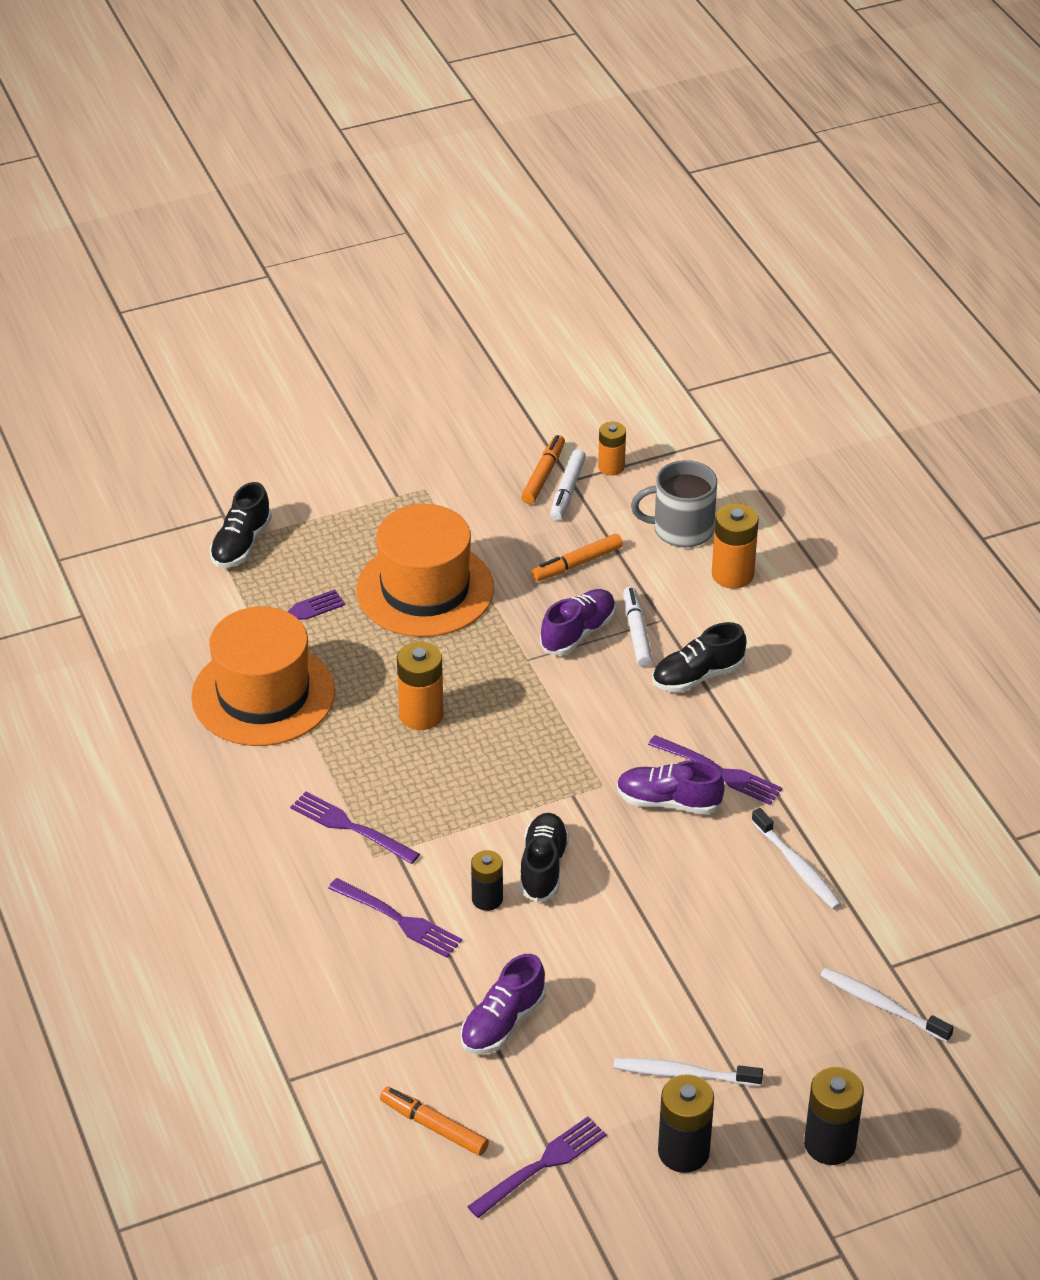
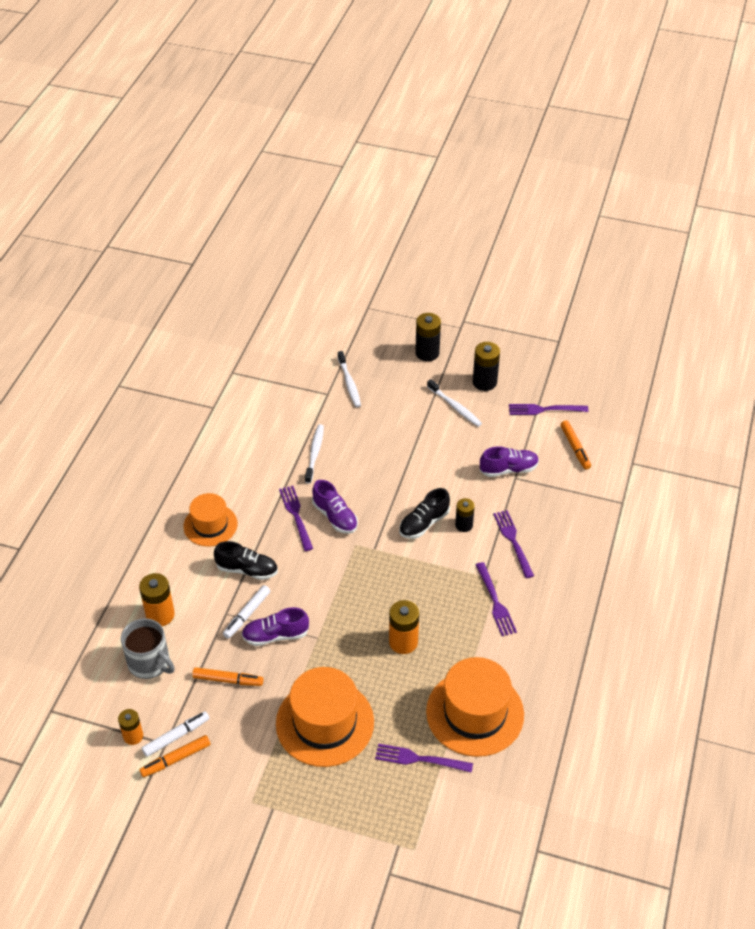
camera: 140 degrees left, 5 degrees up
(241, 544) = (398, 838): black shoe -> none
(808, 695) = (210, 525): none -> orange hat

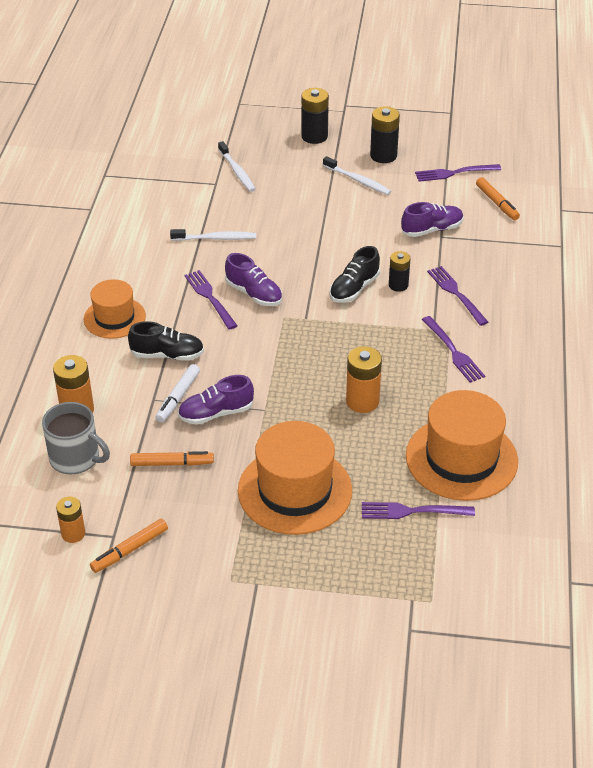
camera: 10 degrees left, 5 degrees down
(176, 736) = (124, 527): white marker -> none
(315, 453) = (216, 238): white toothbrush -> white toothbrush turned 90 degrees clockwise

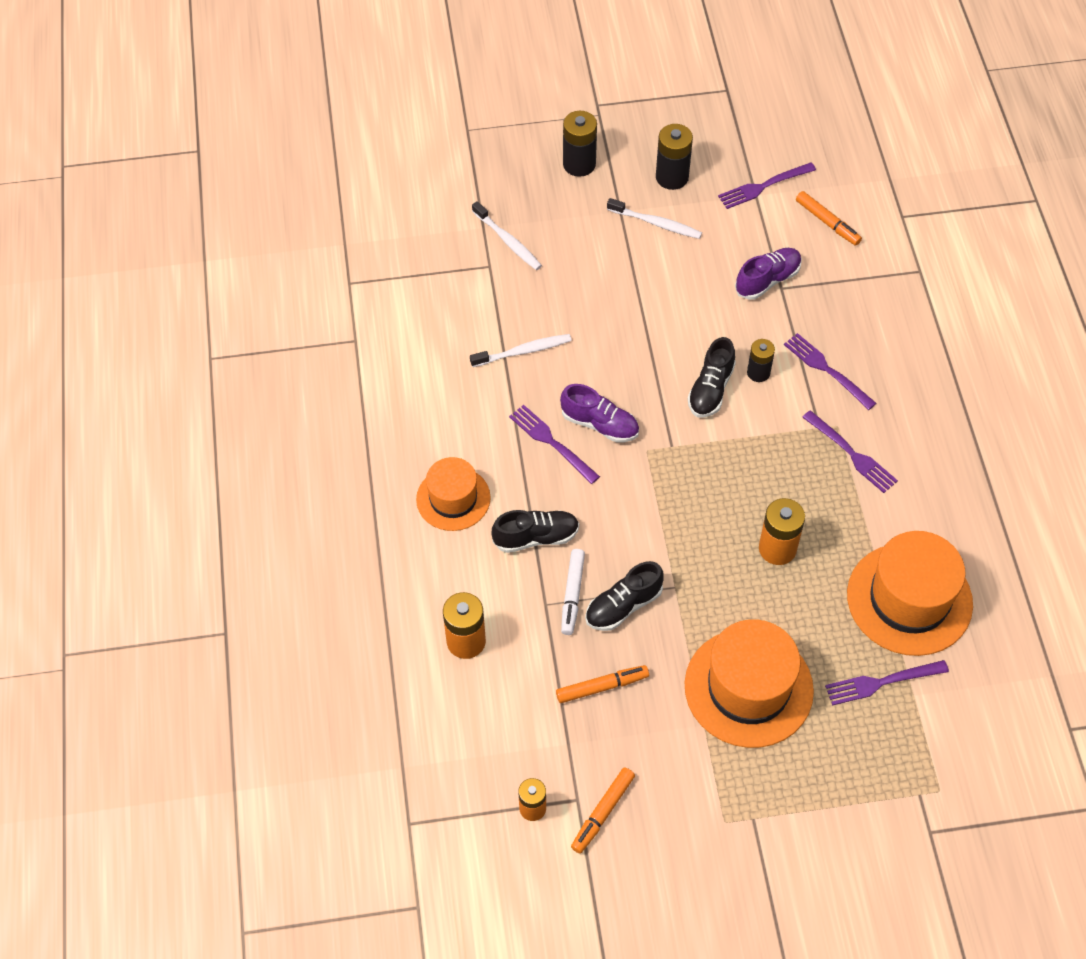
camera: 15 degrees left, 15 degrees up
(76, 458) = (492, 707): grey mug -> none
(216, 413) = (623, 606): purple shoe -> black shoe

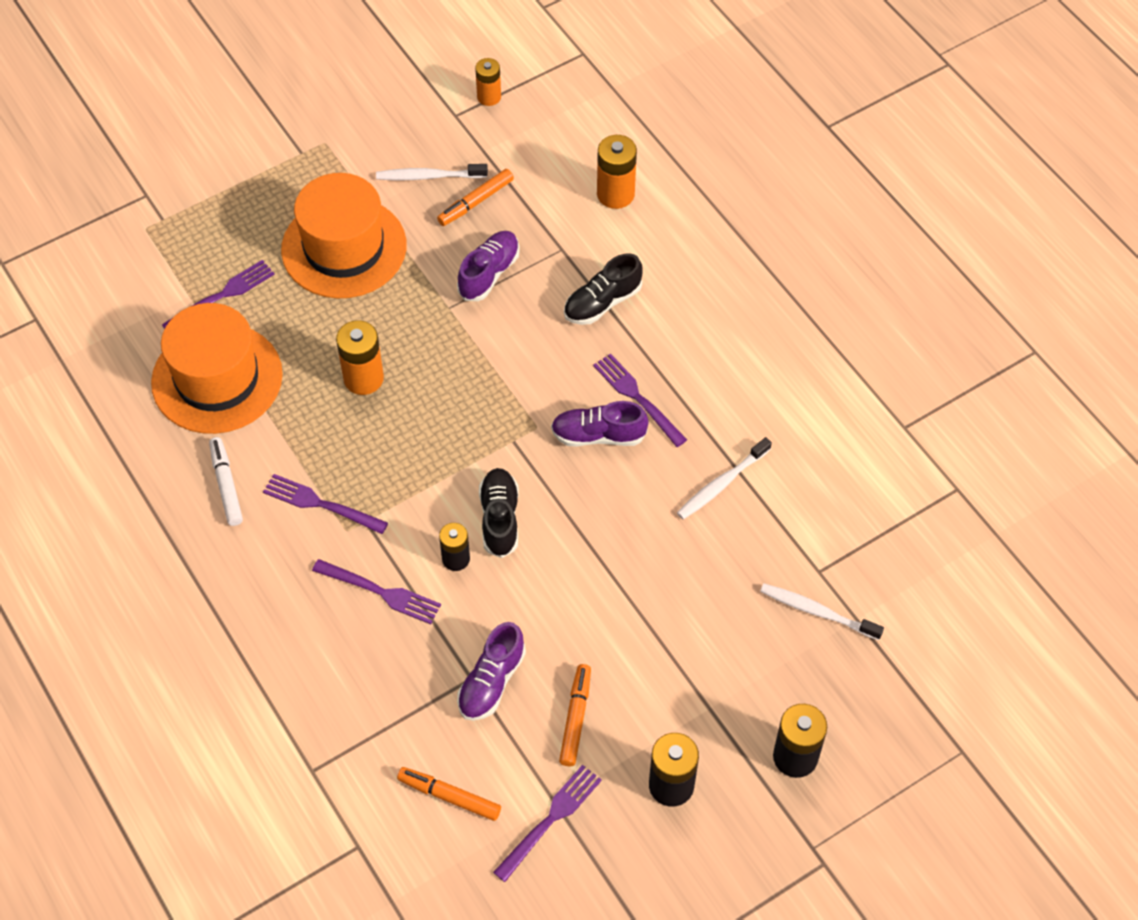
camera: 155 degrees right, 0 degrees up
(453, 498) = (702, 308): orange hat -> none
(551, 442) = (637, 398): purple fork -> purple fork turned 150 degrees counterclockwise
(572, 595) = (541, 266): white marker -> white marker (226, 485)
(603, 813) = (429, 113): orange marker -> orange marker (575, 718)
(623, 606) = (489, 273): black shoe -> purple shoe
(656, 223) = (658, 708): white toothbrush -> white toothbrush (429, 176)

